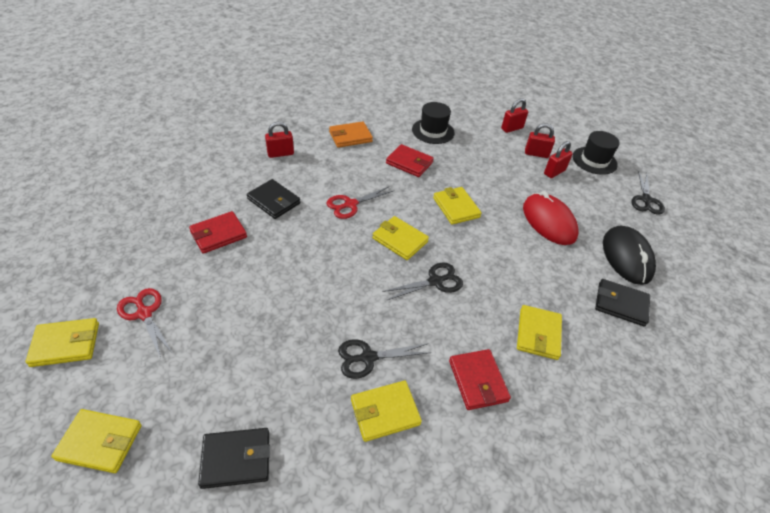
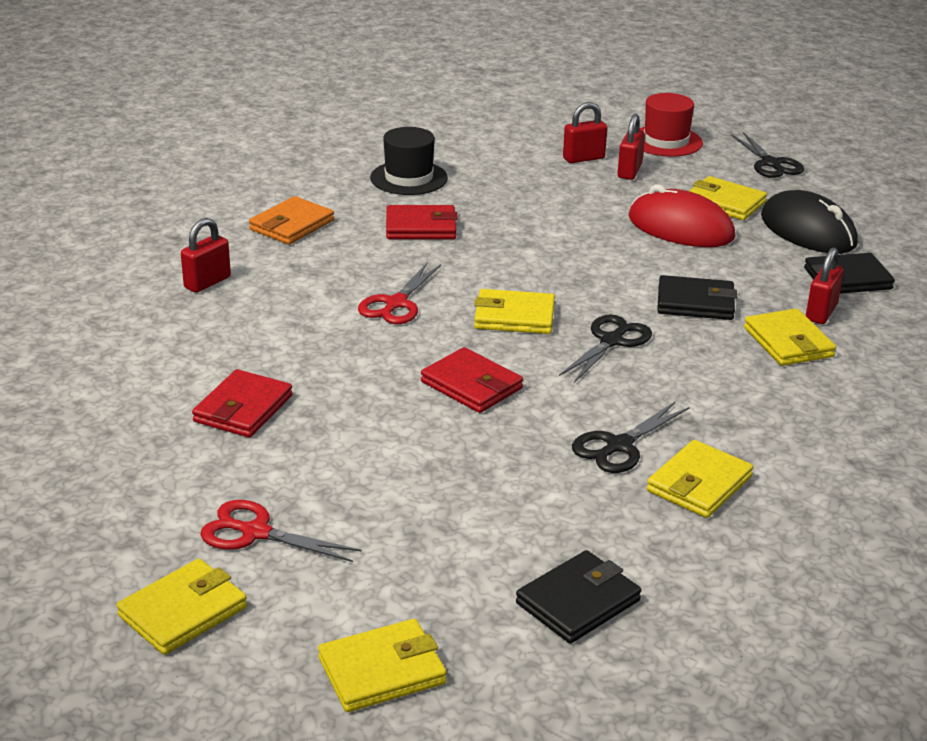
camera: 30 degrees left, 15 degrees down
(274, 201) = (276, 341): black wallet -> black wallet (695, 303)
(456, 207) = (546, 255): yellow wallet -> yellow wallet (725, 203)
(478, 381) = (769, 412): red wallet -> red wallet (471, 385)
(512, 128) = (517, 139): red padlock -> red padlock (821, 313)
(594, 160) = (666, 141): black hat -> red hat

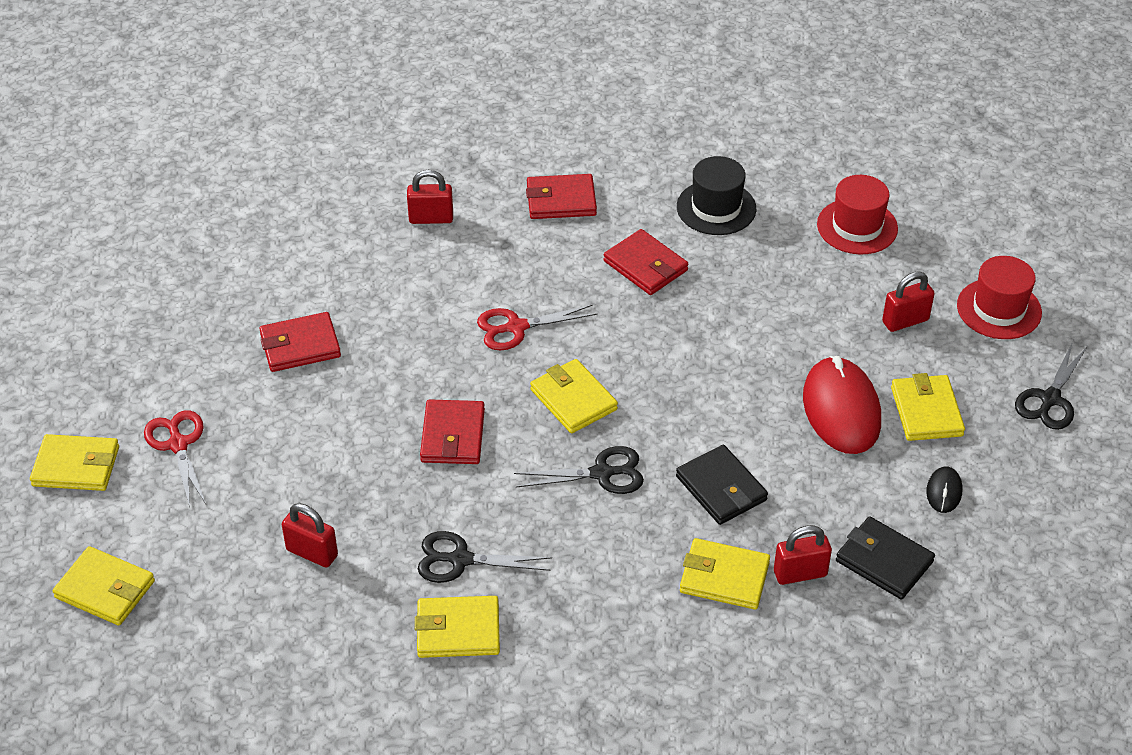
camera: 50 degrees right, 15 degrees up
(292, 225) = (561, 200): orange wallet -> red wallet
(514, 145) = (857, 226): none -> red hat
(578, 602) = (257, 642): black wallet -> none
(583, 158) = (891, 280): red padlock -> red padlock (312, 553)
(788, 342) = (724, 577): yellow wallet -> yellow wallet turned 75 degrees clockwise
(808, 231) = (944, 491): black mouse -> black mouse, size x0.46

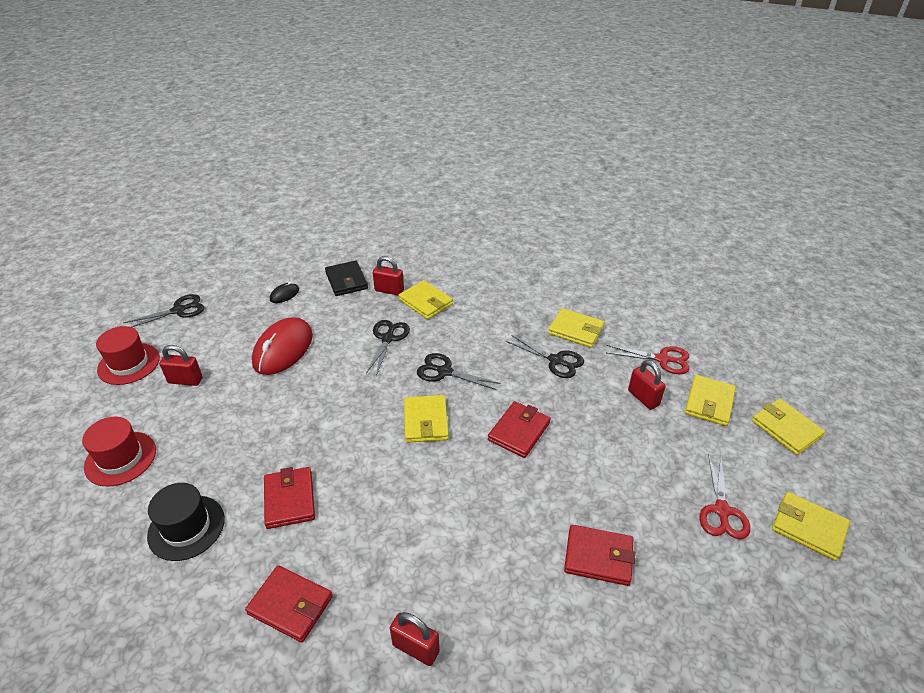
camera: 150 degrees left, 5 degrees down
(516, 327) = (423, 492): red scissors -> red scissors (662, 359)
(721, 488) = (388, 338): black wallet -> black scissors
(926, 411) = (243, 330): yellow wallet -> yellow wallet (709, 403)

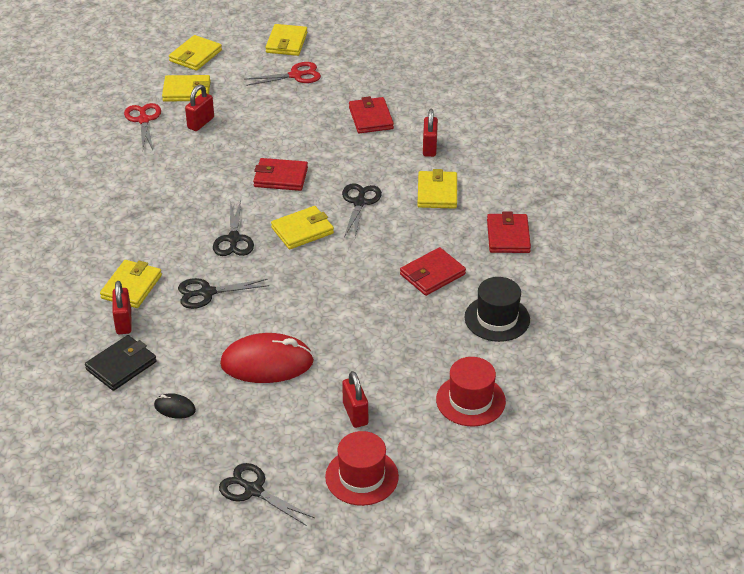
camera: 115 degrees left, 0 degrees up
(415, 648) = (490, 173): red padlock -> red padlock (429, 148)
(556, 361) = (179, 177): black scissors -> black scissors (359, 202)
(576, 330) = (127, 175): yellow wallet -> yellow wallet (437, 192)

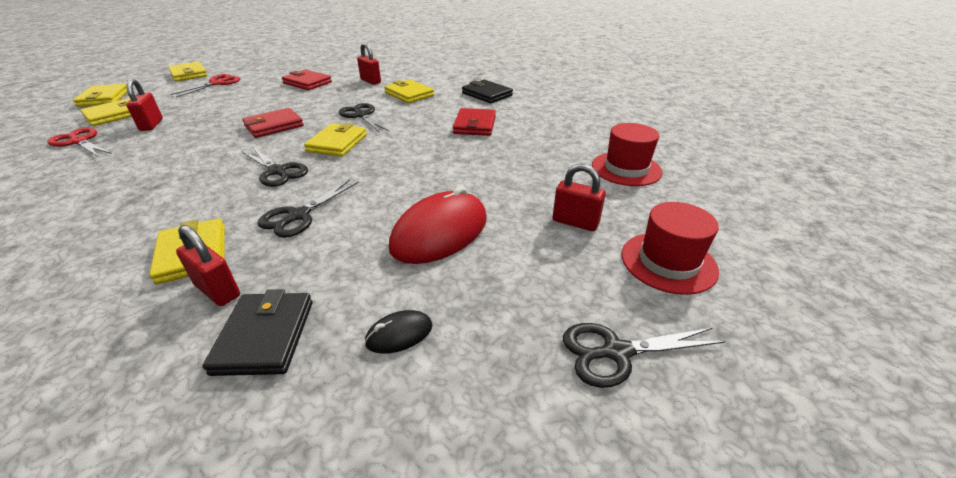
camera: 45 degrees left, 5 degrees down
(497, 318) = (553, 126): black hat -> none
(508, 236) = (487, 94): red wallet -> black wallet

